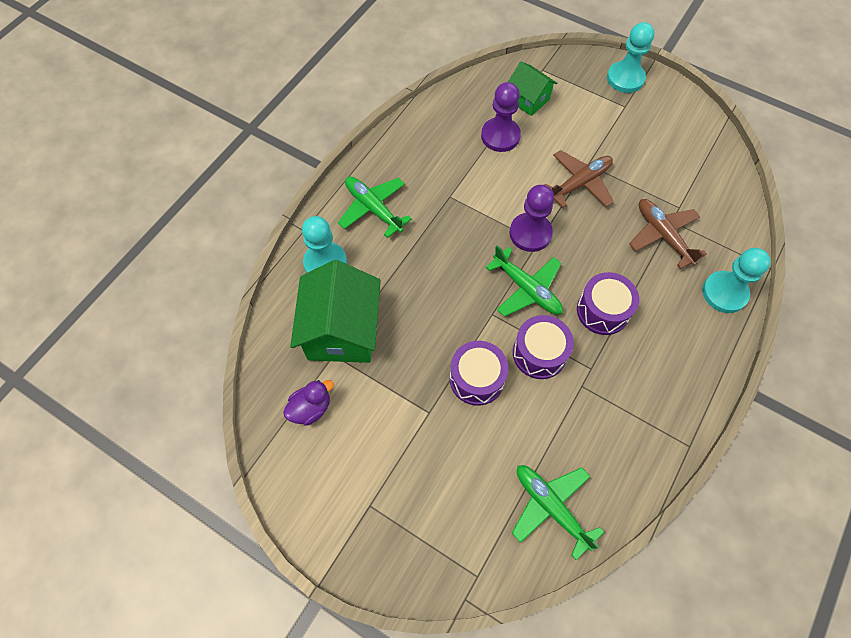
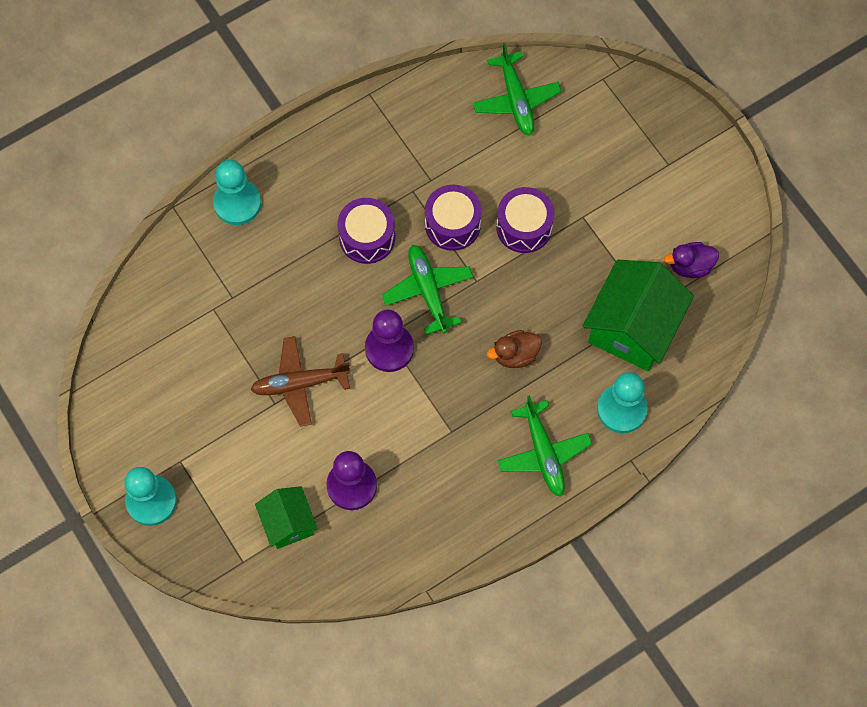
camera: 155 degrees left, 5 degrees up
(430, 269) = (515, 355): none -> brown duck
(662, 235) = (254, 286): brown plane -> none

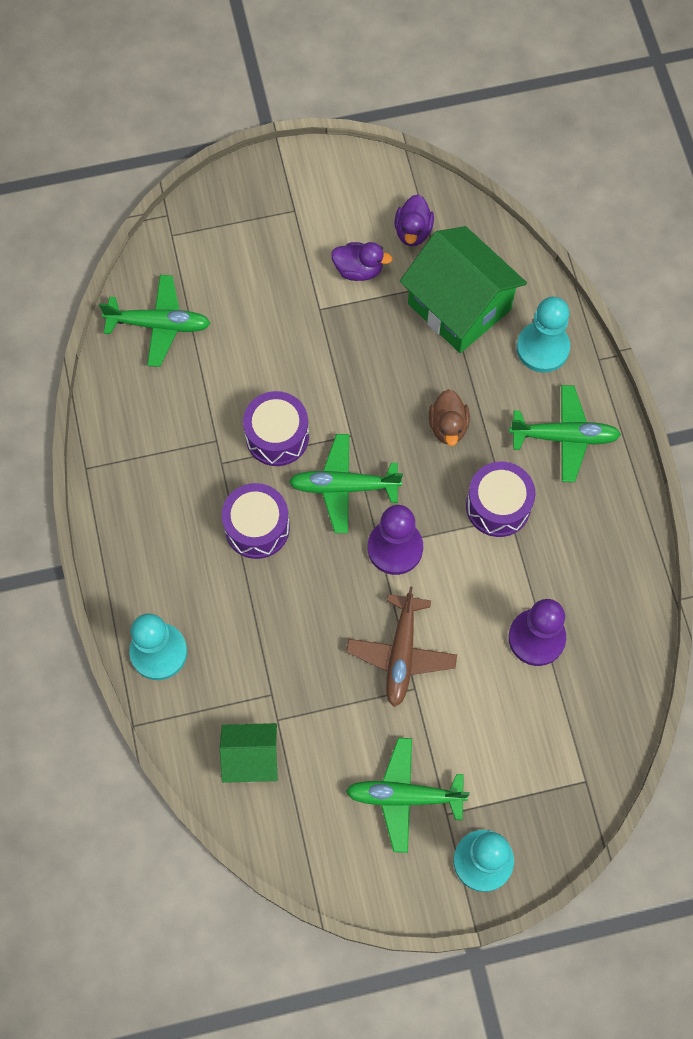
camera: 70 degrees left, 0 degrees up
(183, 424) = (404, 796): none -> green plane
(288, 523) = (557, 718): green house -> green house (251, 758)
(524, 227) = (308, 368): purple drum -> purple drum (498, 506)
(633, 235) = (358, 270): none -> purple duck

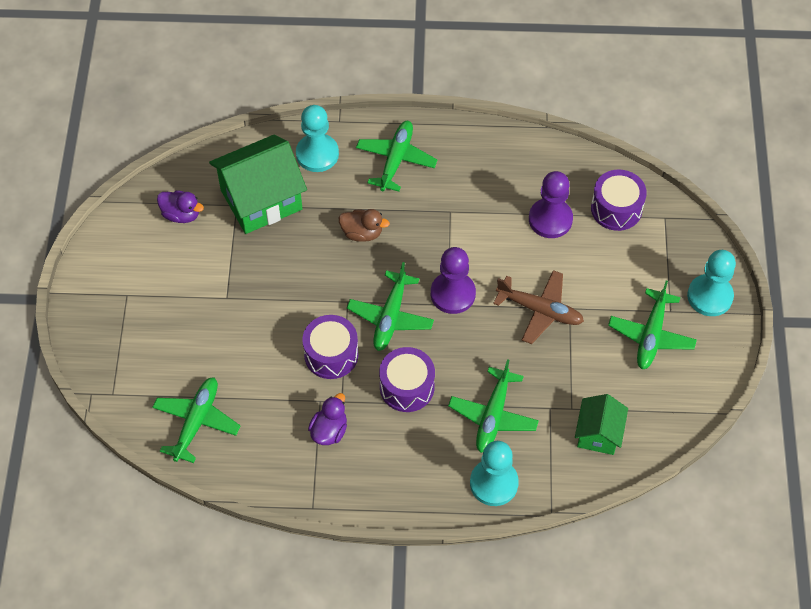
camera: 75 degrees left, 10 degrees down
(244, 632) = (493, 416): none -> green plane
(358, 270) = (201, 261): purple duck -> purple duck (329, 431)
(498, 506) = (439, 217): purple drum -> purple drum (616, 209)

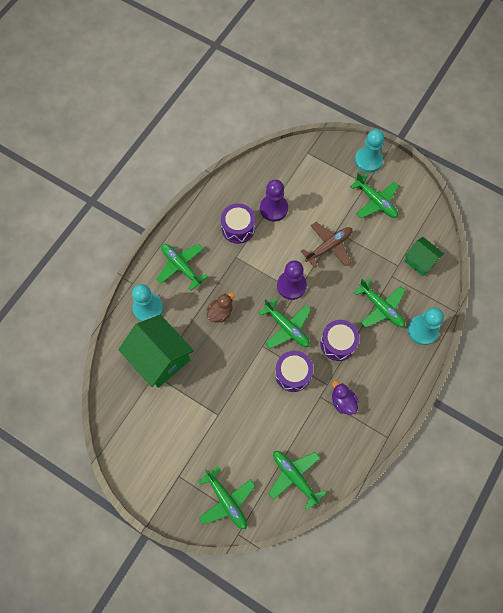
camera: 60 degrees left, 10 degrees up
(125, 361) = (227, 501): none -> green plane
(181, 214) = (140, 412): purple duck -> none
(261, 200) = (160, 358): green house -> green house turned 45 degrees counterclockwise
(616, 209) = (287, 172): purple drum -> purple drum (238, 228)

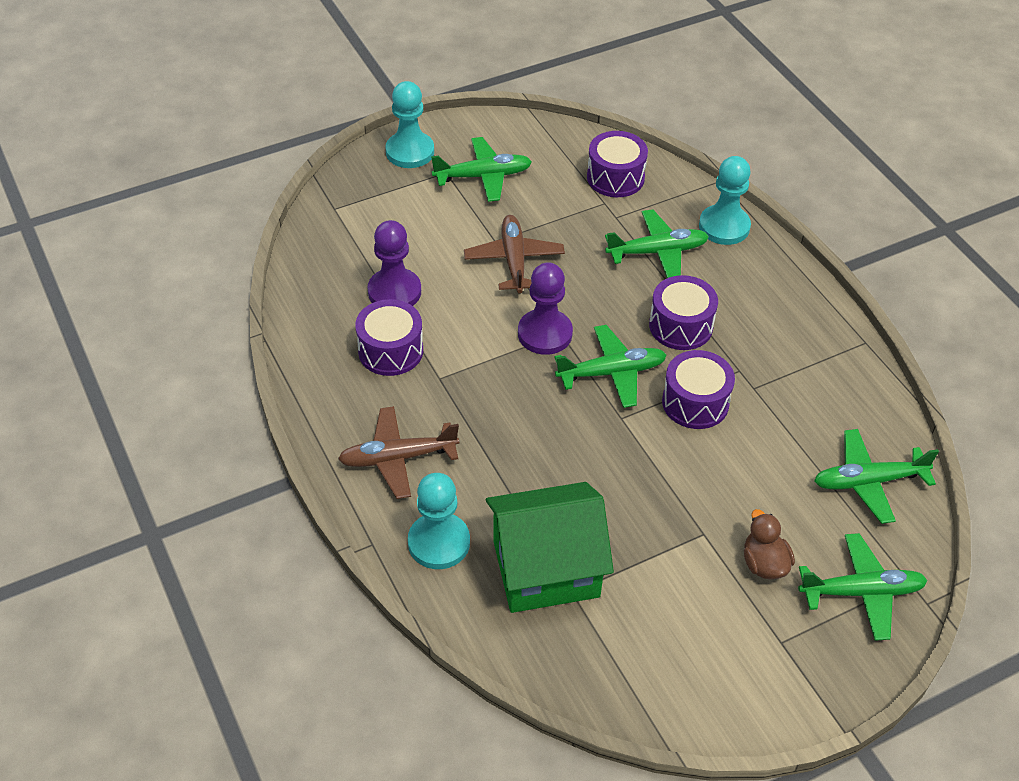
camera: 60 degrees left, 20 degrees down
(181, 266) = (397, 458): green plane -> brown plane
(220, 312) = (523, 444): brown duck -> brown duck (764, 563)
(343, 401) = (779, 365): purple duck -> none
(420, 261) = (615, 177): green house -> purple drum

